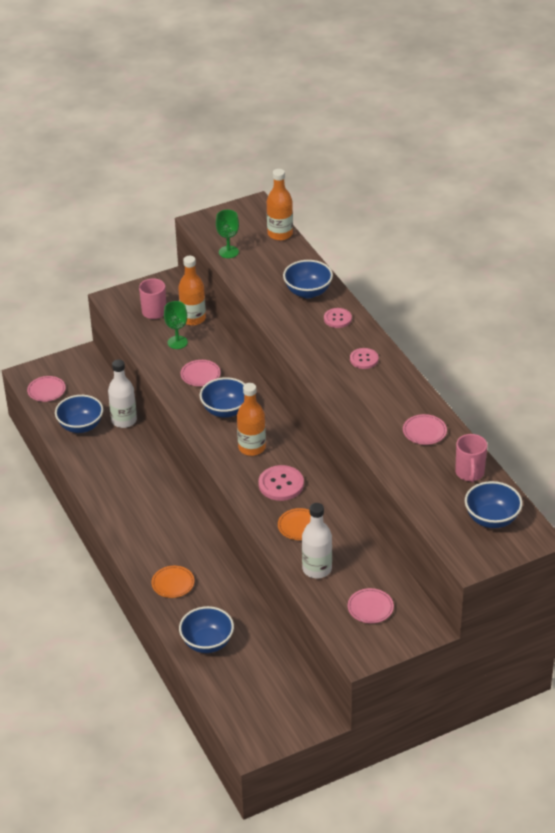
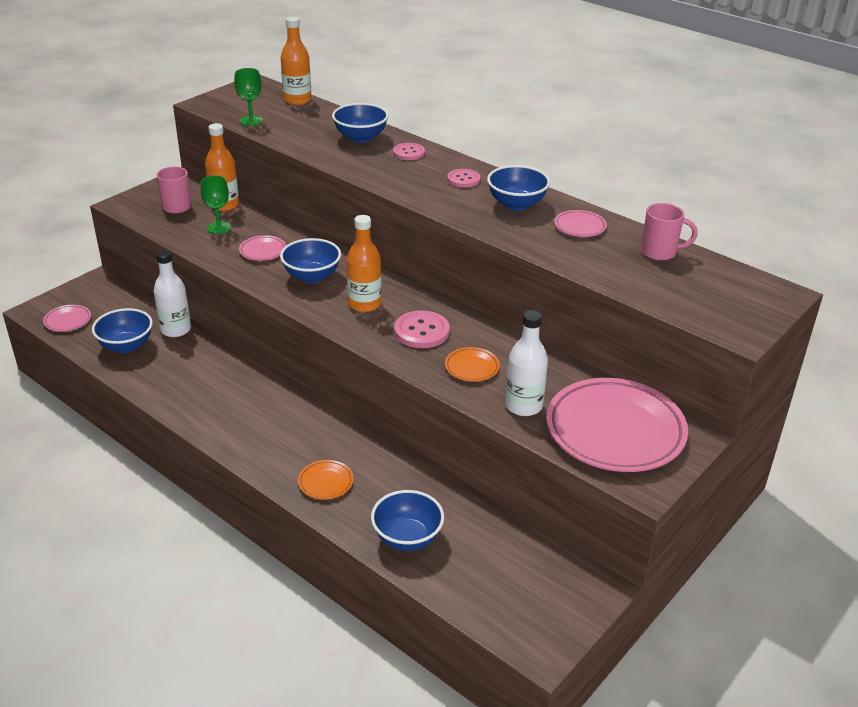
camera: 25 degrees left, 5 degrees down
(370, 608) = (615, 431): pink plate -> pink plate, size x2.37
(469, 473) = (660, 252): pink mug -> pink mug turned 60 degrees counterclockwise
(492, 519) = (722, 288): blue bowl -> blue bowl (516, 204)

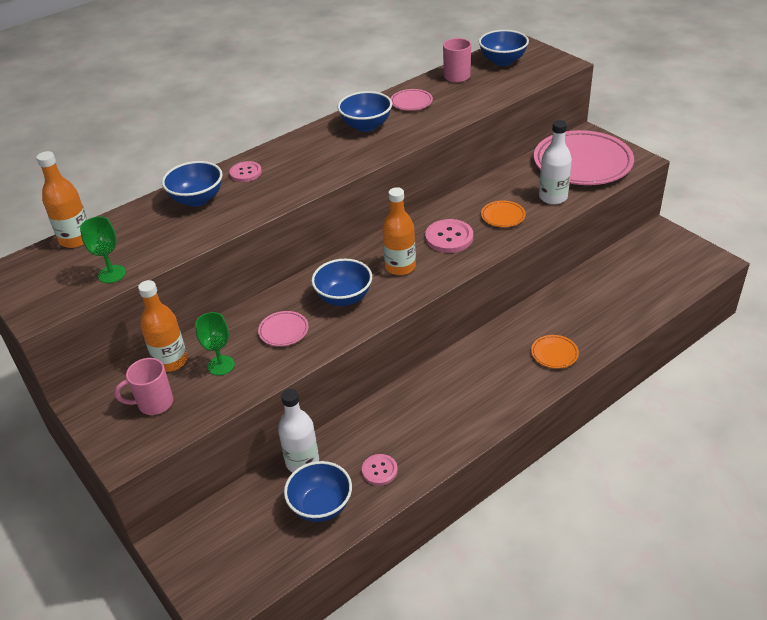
camera: 75 degrees left, 5 degrees up
(68, 321) = (251, 570): pink plate -> none
(407, 538) = (618, 312): blue bowl -> blue bowl (502, 61)
(463, 179) = (312, 147): pink button -> pink button (379, 470)

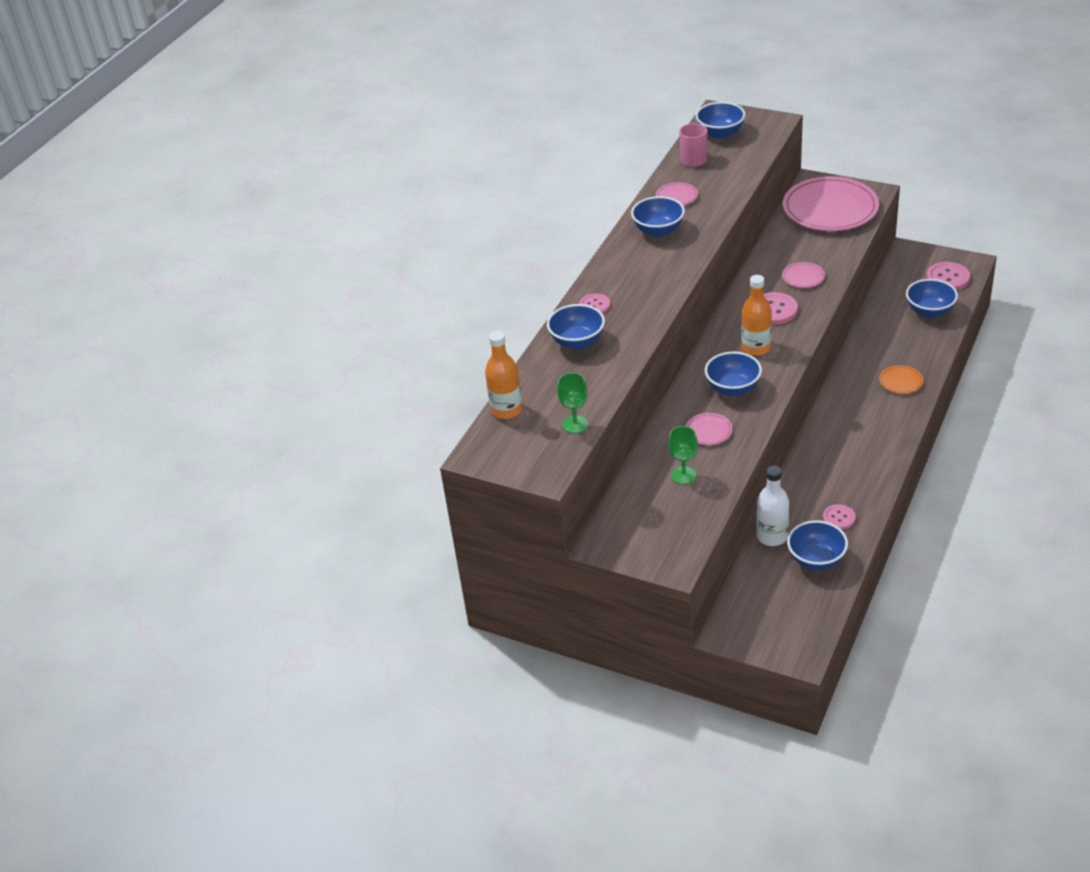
camera: 25 degrees left, 0 degrees up
(154, 403) = (658, 523): pink mug -> none
(170, 361) = (637, 488): orange bottle -> none
(503, 216) = (803, 277): orange plate -> pink plate
(553, 197) = (830, 247): white bottle -> none
(638, 294) = (929, 311): none -> blue bowl
(681, 268) = (947, 278): none -> pink button

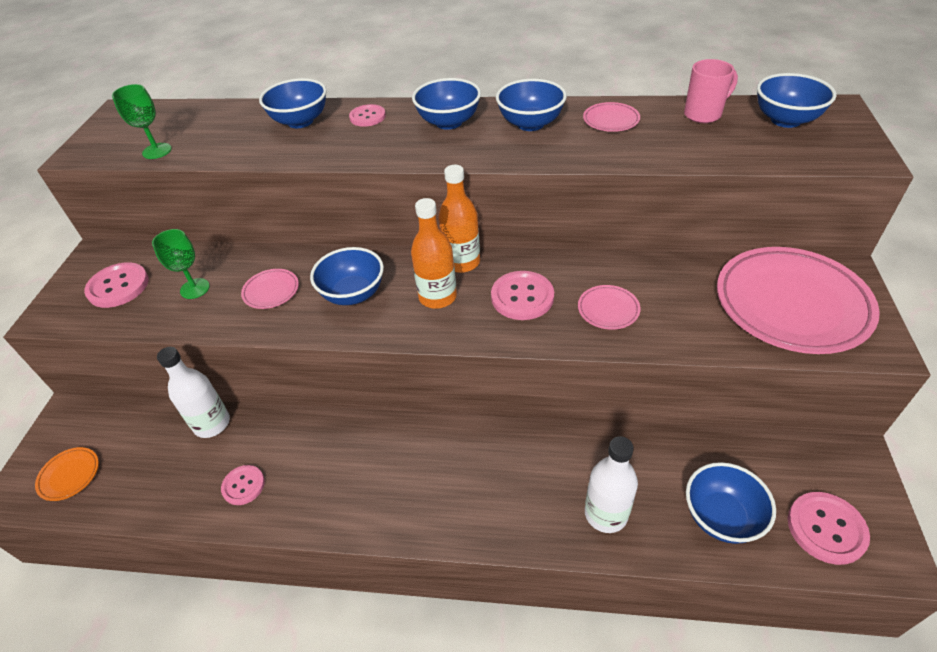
camera: 70 degrees right, 5 degrees up
(506, 410) = (187, 109): orange bottle -> orange bottle (462, 262)
(657, 523) = (118, 286): none -> pink button
(816, 560) = (170, 476): blue bowl -> blue bowl (448, 122)
(901, 382) = (534, 507): orange plate -> orange plate (69, 475)
(914, 354) = (606, 514): none -> white bottle

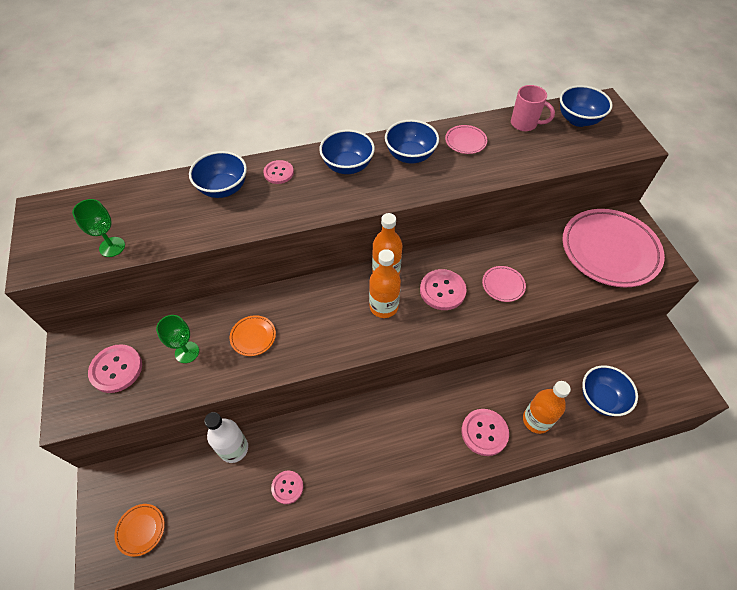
camera: 25 degrees left, 10 degrees up
(271, 291) = (253, 337): pink plate -> orange plate
(353, 294) = (319, 321): blue bowl -> none
(606, 514) = (536, 420): white bottle -> orange bottle
(704, 114) = (525, 124): pink mug -> pink mug turned 75 degrees clockwise
(826, 528) = (657, 386): pink button -> pink button (484, 432)

